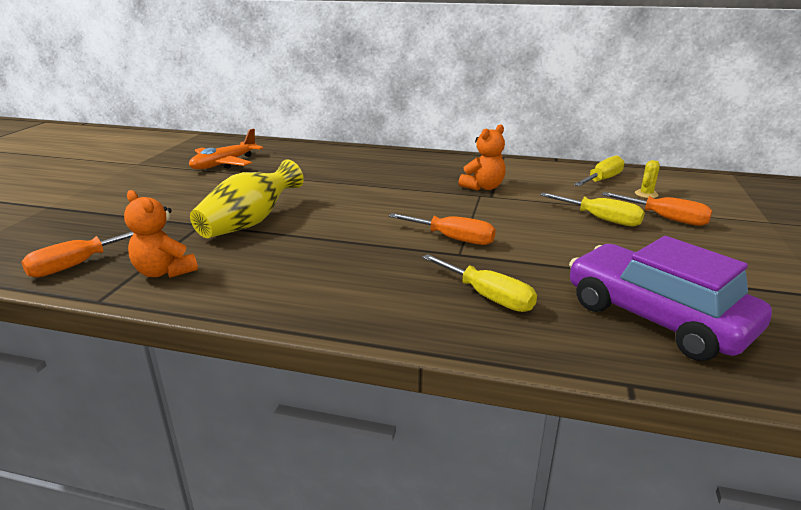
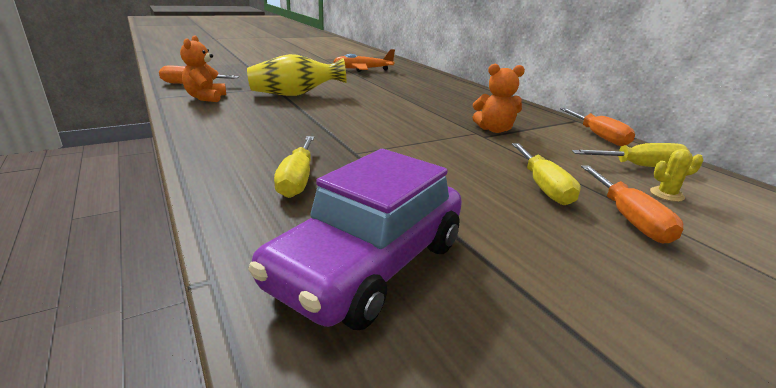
camera: 45 degrees right, 0 degrees up
(453, 239) = (376, 144): orange screwdriver -> orange screwdriver (598, 136)
(656, 318) = (369, 264): purple car -> purple car turned 150 degrees counterclockwise

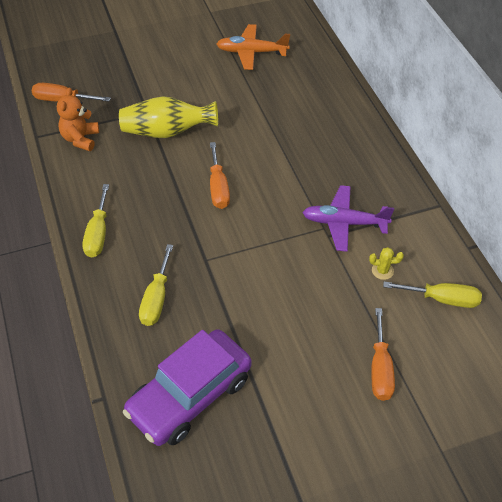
camera: 10 degrees right, 25 degrees up
(494, 130) = (344, 223): orange teddy bear -> purple plane
(543, 187) = (339, 323): yellow screwdriver -> yellow screwdriver (98, 233)
(598, 136) = (440, 242): orange screwdriver -> orange screwdriver (218, 188)
(666, 194) = (432, 342): yellow cactus -> yellow cactus (382, 271)

